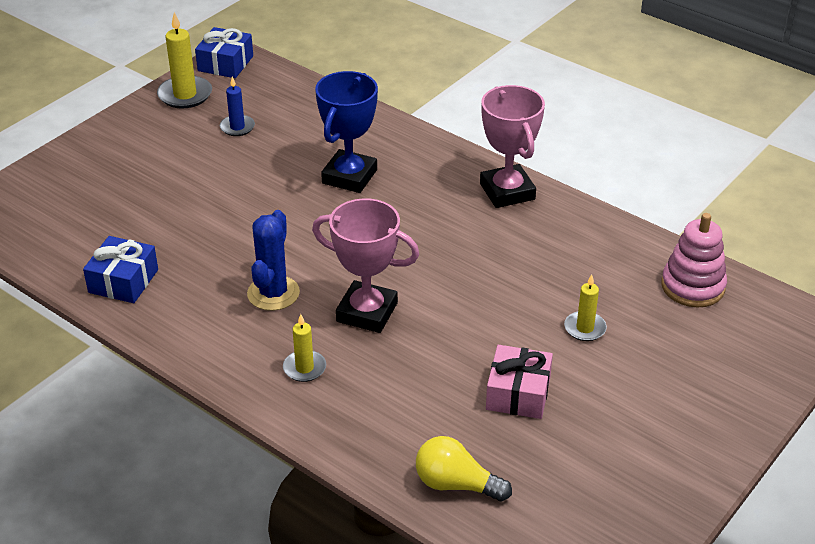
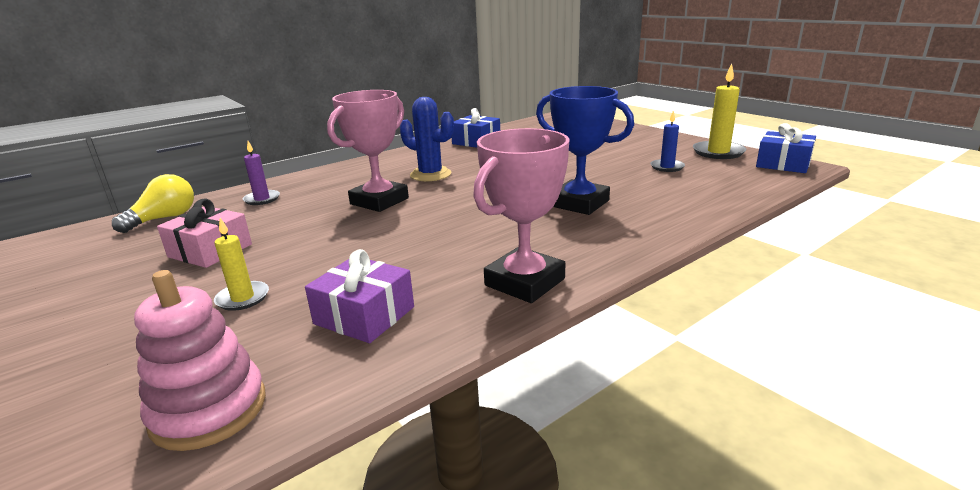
camera: 105 degrees right, 15 degrees down
(304, 368) = (341, 181): yellow candle -> none
(378, 419) = (262, 199): none -> purple candle
(507, 191) = (524, 282): pink trophy -> pink trophy turned 45 degrees counterclockwise
(579, 256) = (364, 315): none -> purple gift

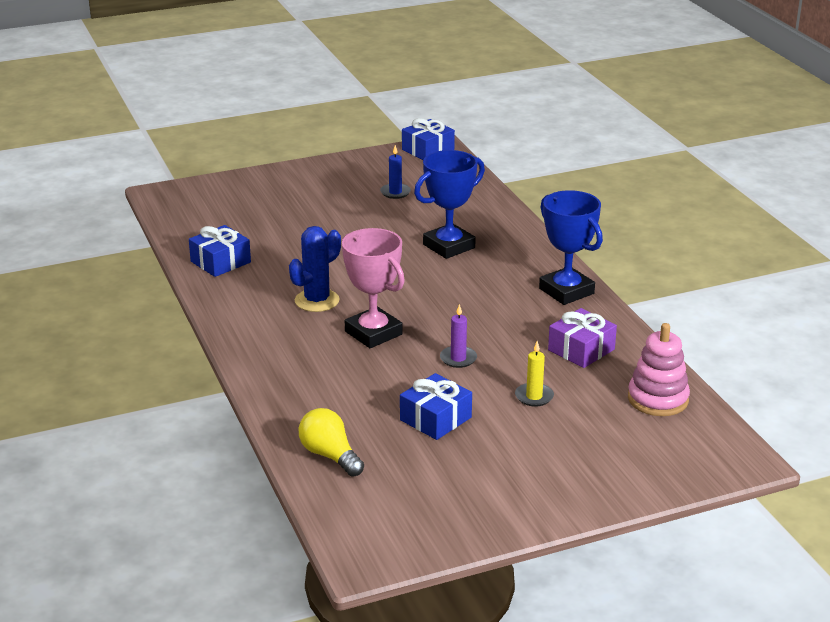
camera: 75 degrees left, 5 degrees up
(210, 251) = (435, 419): pink gift -> blue gift
(262, 199) = (314, 399): purple candle -> purple candle (458, 358)
(524, 282) = (566, 291): pink trophy -> blue trophy
(718, 152) = (377, 162): yellow candle -> none

